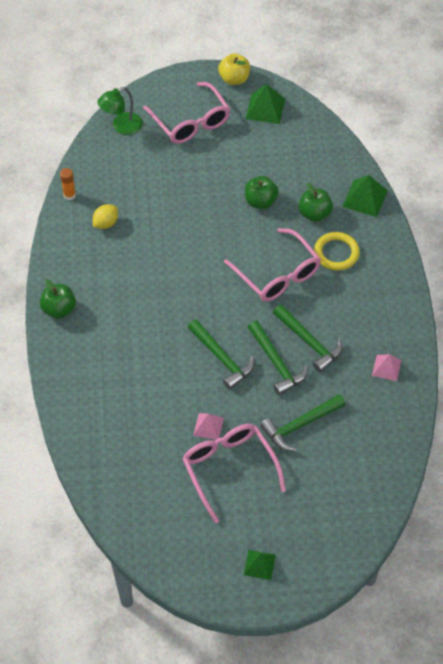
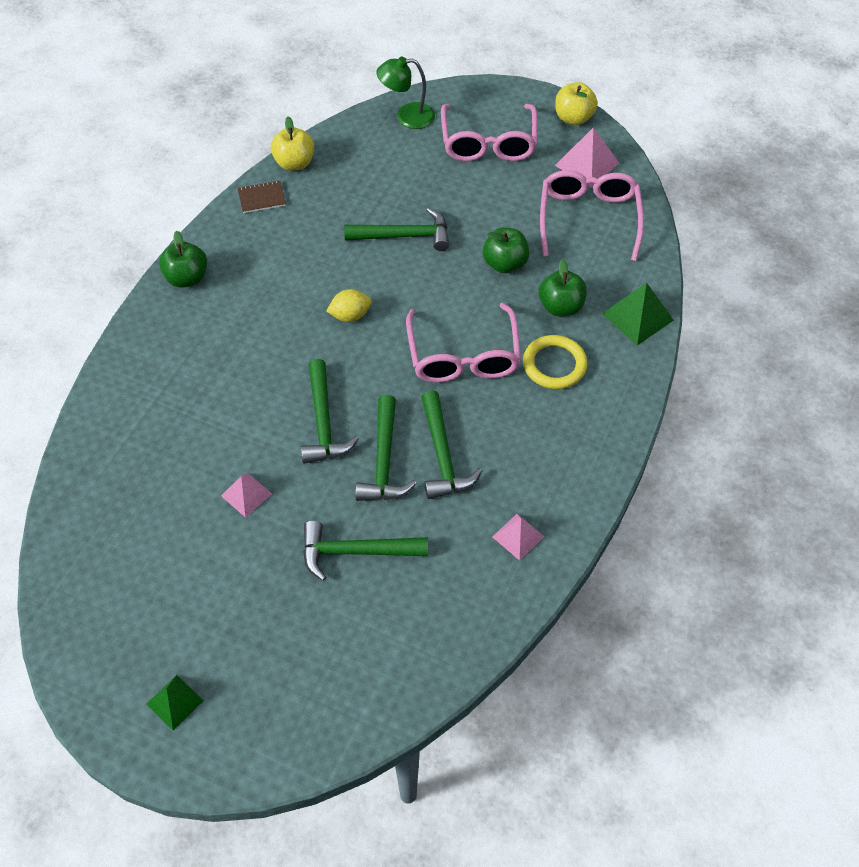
camera: 30 degrees right, 0 degrees up
(66, 230) = (261, 198): none -> brown notebook
(69, 195) = (294, 163): orange glue stick -> yellow apple
(106, 223) = (310, 210): yellow lemon -> yellow lemon (350, 315)
(182, 213) = (404, 236): none -> green hammer
(229, 469) = (231, 559): pink glasses -> pink glasses (588, 219)
(265, 108) = (587, 164): green pyramid -> pink pyramid

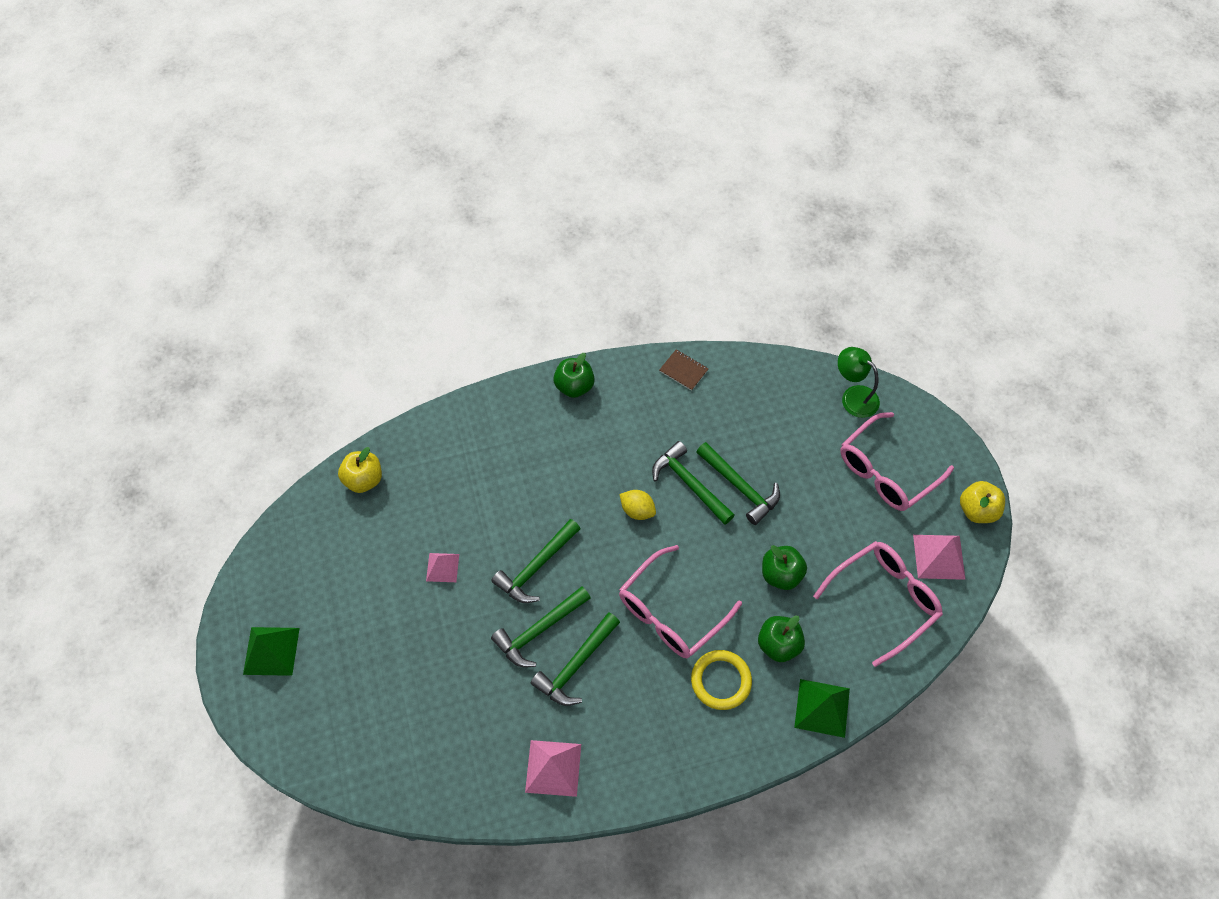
camera: 50 degrees right, 5 degrees up
(174, 702) = (271, 651): green pyramid -> green pyramid, size x1.56
(294, 163) = (734, 363): yellow apple -> yellow apple (364, 479)
(356, 551) = (456, 670): green hammer -> green hammer (690, 484)
(518, 536) = (553, 767): pink pyramid -> pink pyramid, size x1.56

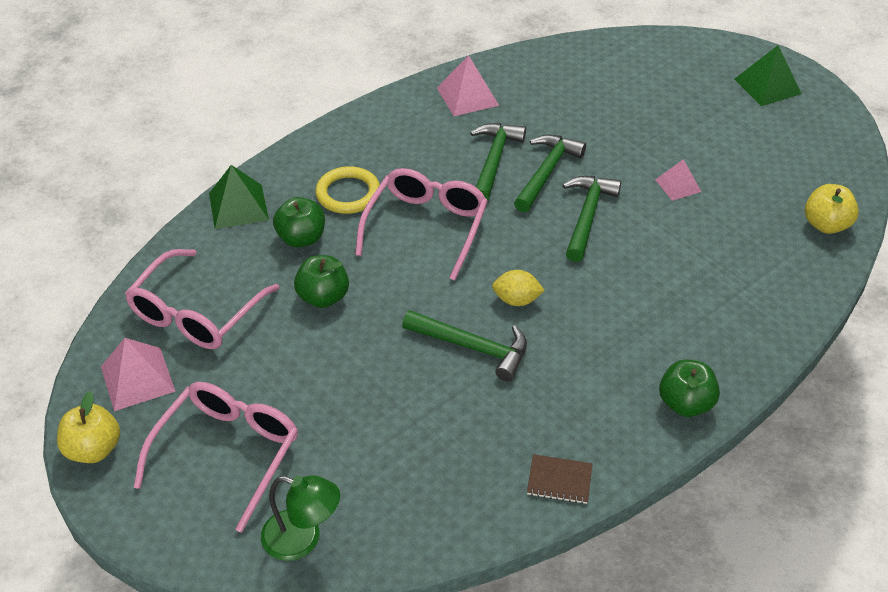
camera: 155 degrees right, 15 degrees down
(740, 487) = (410, 366): green hammer -> none

